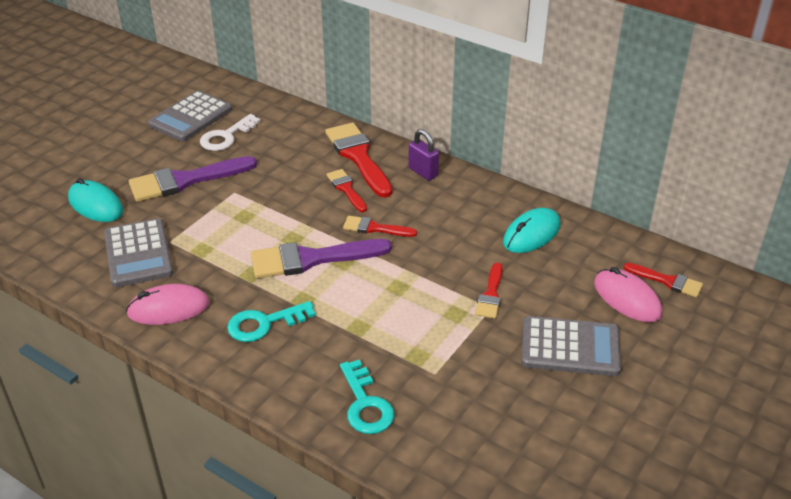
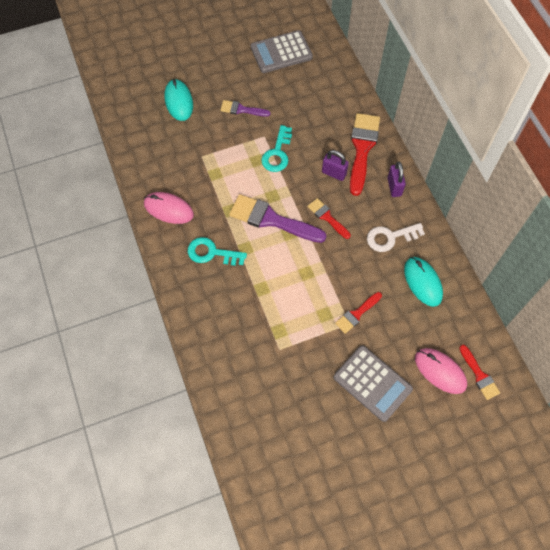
camera: 35 degrees right, 25 degrees up
(138, 253) = (178, 156): grey calculator -> none
(185, 181) = (242, 109): purple brush -> purple brush, size x0.54
(226, 137) = (291, 83): white key -> white key (390, 237)
(346, 189) = (334, 173): red brush -> purple padlock
(366, 404) = (226, 345): turquoise key -> turquoise key (277, 153)
(531, 234) = (423, 282): turquoise mouse -> turquoise mouse turned 75 degrees clockwise
(627, 298) = (440, 371): pink mouse -> pink mouse turned 45 degrees counterclockwise

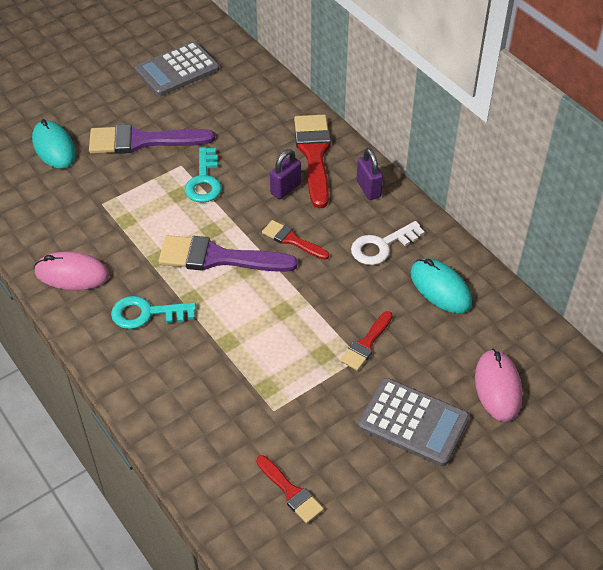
camera: 15 degrees left, 15 degrees down
(242, 109) = (142, 141): purple brush -> purple brush, size x1.84
(334, 173) = (285, 189): purple padlock -> purple padlock turned 60 degrees counterclockwise
(440, 371) = (498, 387): pink mouse -> pink mouse turned 60 degrees clockwise
(479, 375) = (550, 380): red brush -> red brush (291, 492)

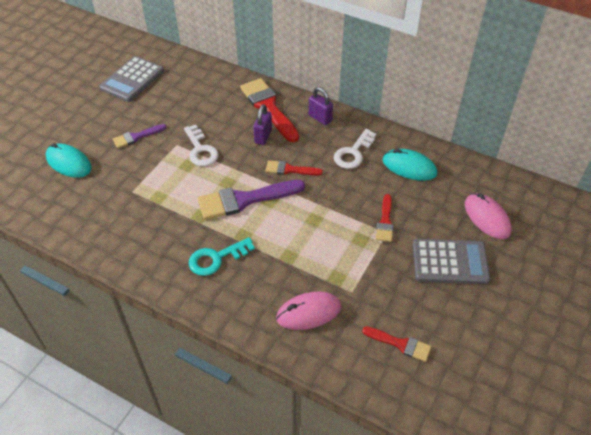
camera: 25 degrees left, 0 degrees up
(72, 274) = (140, 250): pink mouse -> pink mouse (308, 312)
(142, 141) = (136, 137): purple brush -> purple brush, size x0.54
(204, 181) = (201, 150): turquoise key -> white key

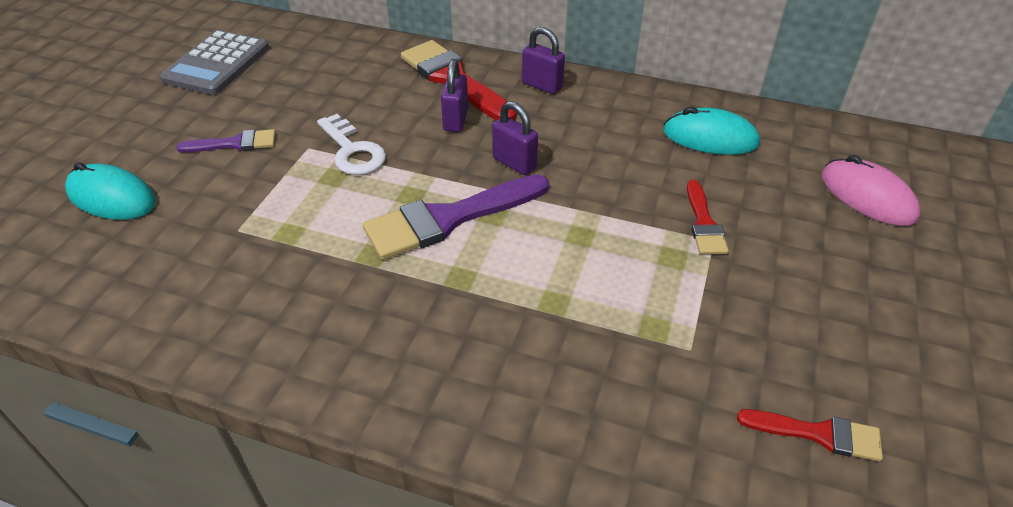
camera: 10 degrees left, 5 degrees down
(136, 137) = (234, 144): purple brush -> purple brush turned 150 degrees counterclockwise
(216, 259) = (418, 325): turquoise key -> none
(289, 169) = (514, 163): red brush -> purple padlock
(308, 312) = (623, 400): pink mouse -> none
(353, 153) = (612, 128): white key -> none
(450, 262) = (840, 273): grey calculator -> none

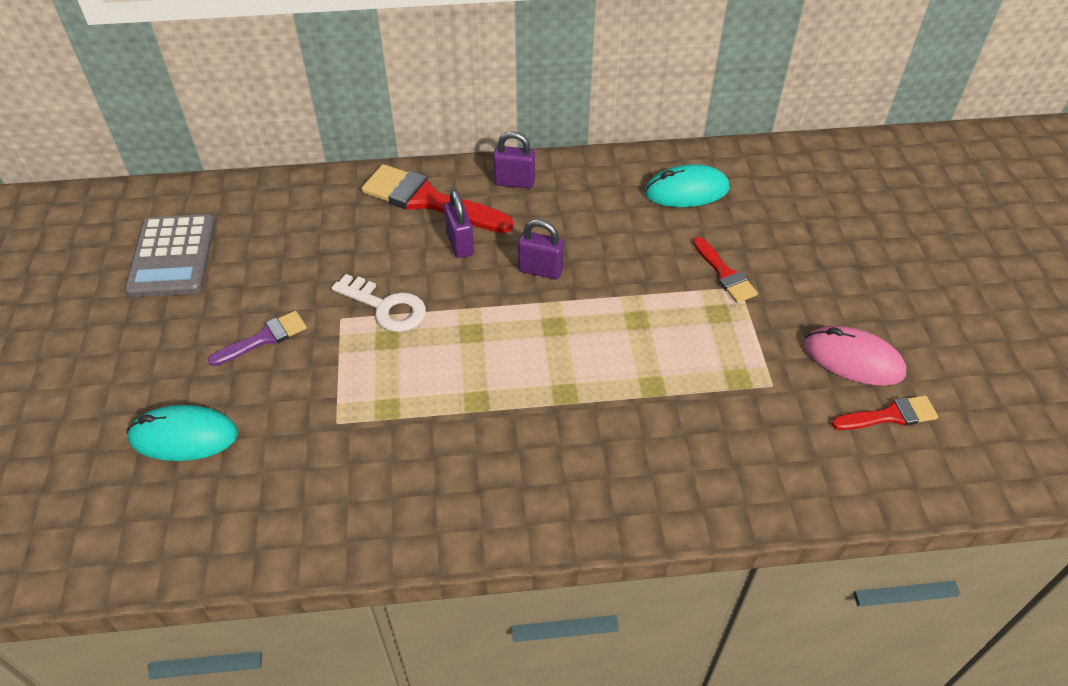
camera: 25 degrees left, 5 degrees up
(448, 219) = (519, 343): purple brush -> none
(867, 196) = (830, 207): pink mouse -> pink mouse (853, 359)

